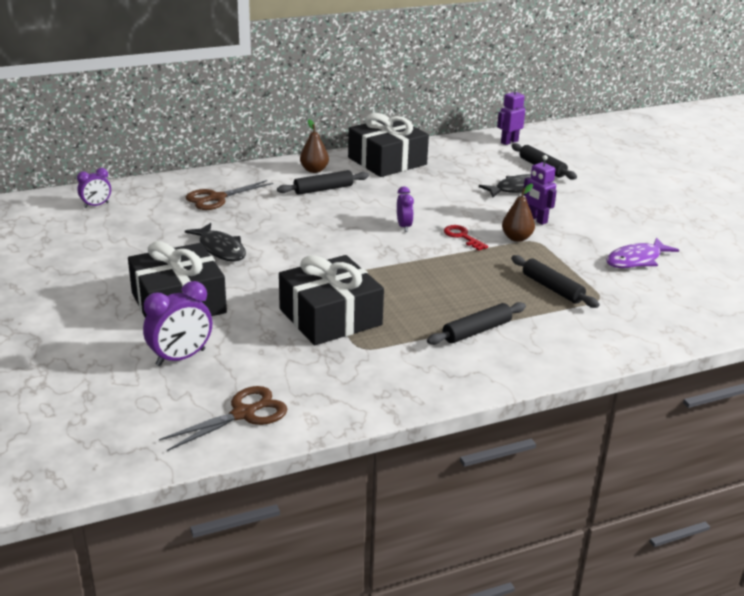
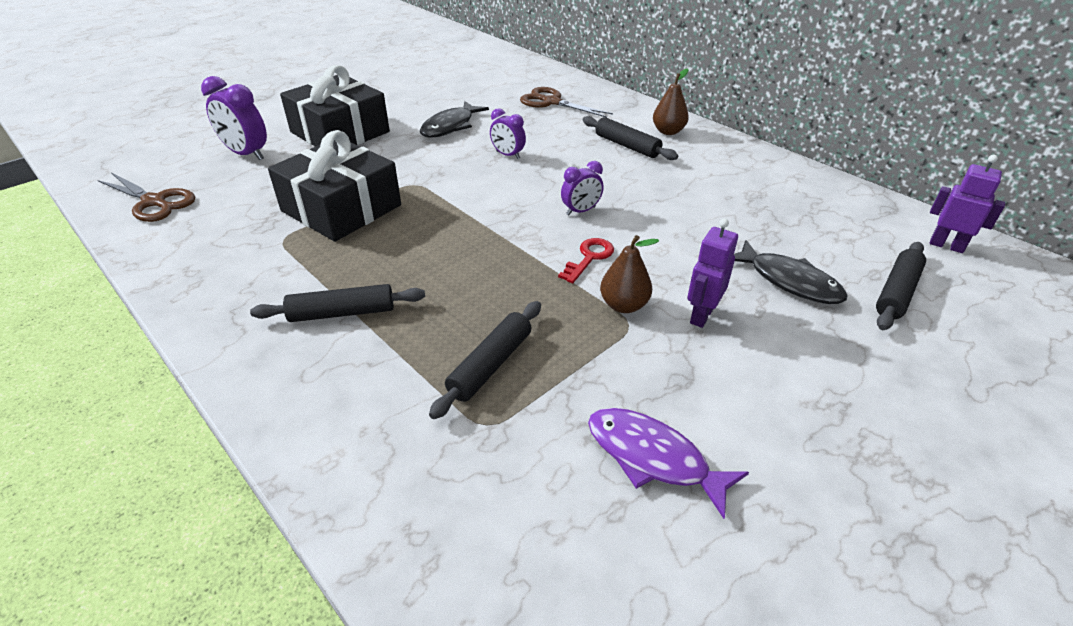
camera: 70 degrees right, 10 degrees up
(96, 205) = (493, 63): purple clock -> purple clock (508, 155)
(387, 161) = (747, 166): black gift -> none
(477, 331) = (342, 313): black rolling pin -> black rolling pin turned 45 degrees counterclockwise

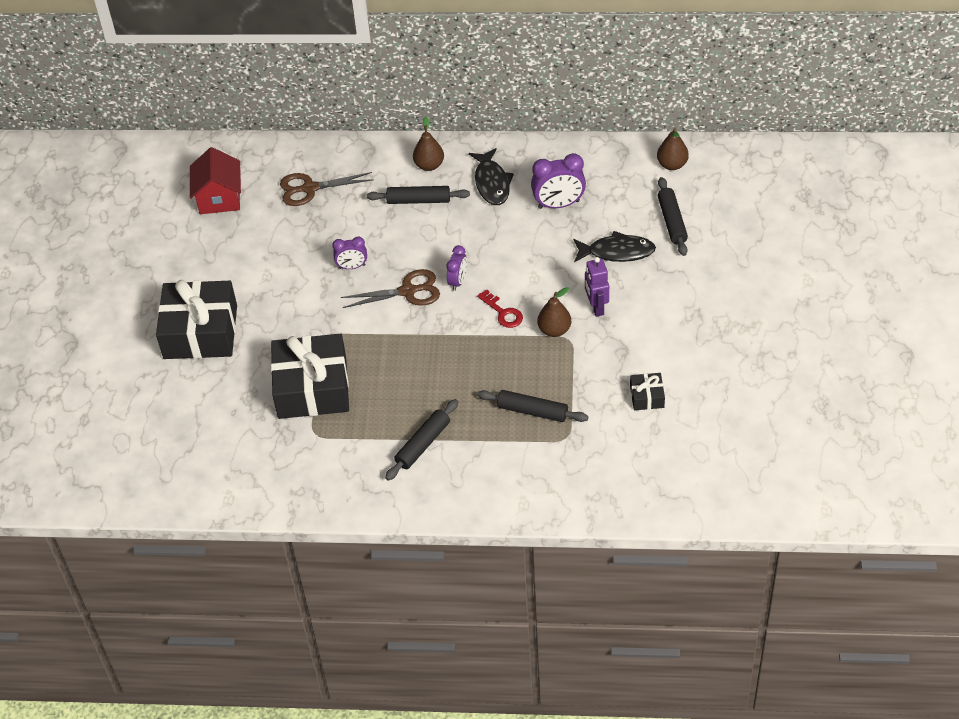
camera: 40 degrees left, 10 degrees up
(154, 202) = (182, 477): brown scissors -> brown scissors (408, 291)
(246, 154) = (169, 399): purple clock -> purple clock (558, 204)
(450, 126) = (272, 268): black fish -> black fish (492, 183)
(483, 79) = (219, 198): none -> red house
(491, 365) = (532, 411): black rolling pin -> black rolling pin turned 60 degrees counterclockwise
(589, 258) = (503, 312): red key -> red key turned 150 degrees clockwise
(653, 458) = (647, 396): purple fish -> black gift
(946, 245) = (672, 164): purple robot -> brown pear

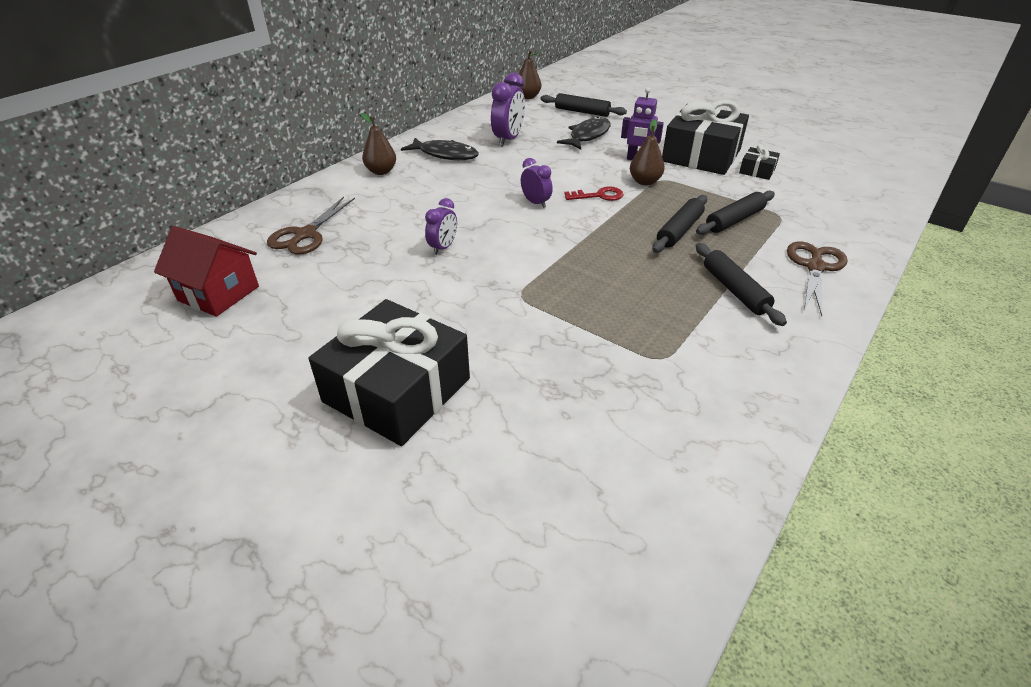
camera: 60 degrees left, 10 degrees down
(312, 388) = (586, 333): black gift -> black gift (701, 155)
(408, 291) = (516, 230): brown scissors -> brown scissors (815, 267)
(418, 200) = (413, 189): black rolling pin -> black rolling pin (679, 231)

